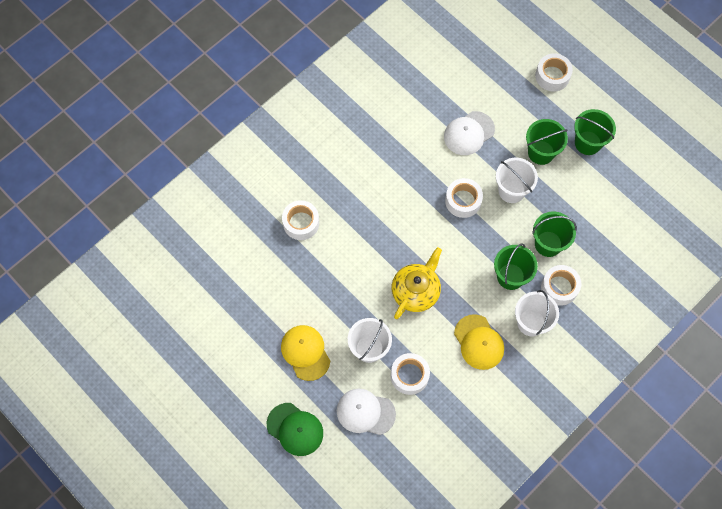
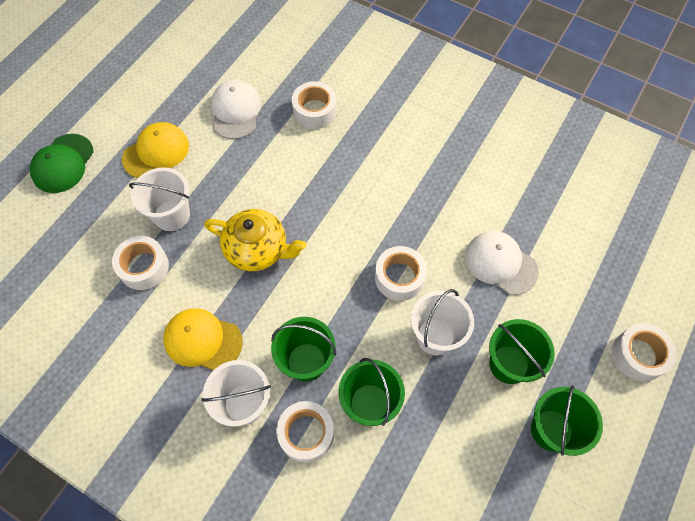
camera: 75 degrees right, 5 degrees down
(365, 412) = (90, 229): white cap -> white cap (235, 111)
(479, 342) = (202, 340): yellow cap -> yellow cap turned 60 degrees clockwise

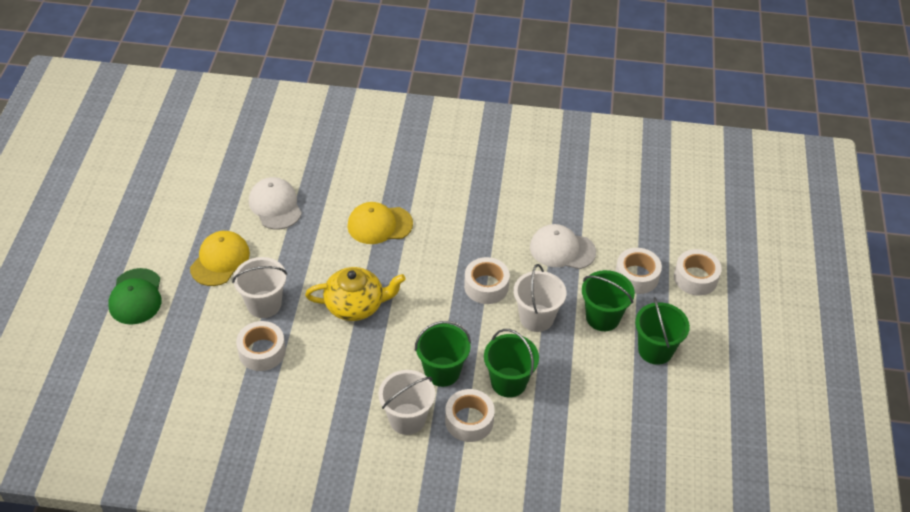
camera: 25 degrees left, 15 degrees down
(202, 340) = (346, 387): yellow cap -> yellow cap (379, 225)
(314, 111) = (347, 184): white tape -> white tape (636, 276)

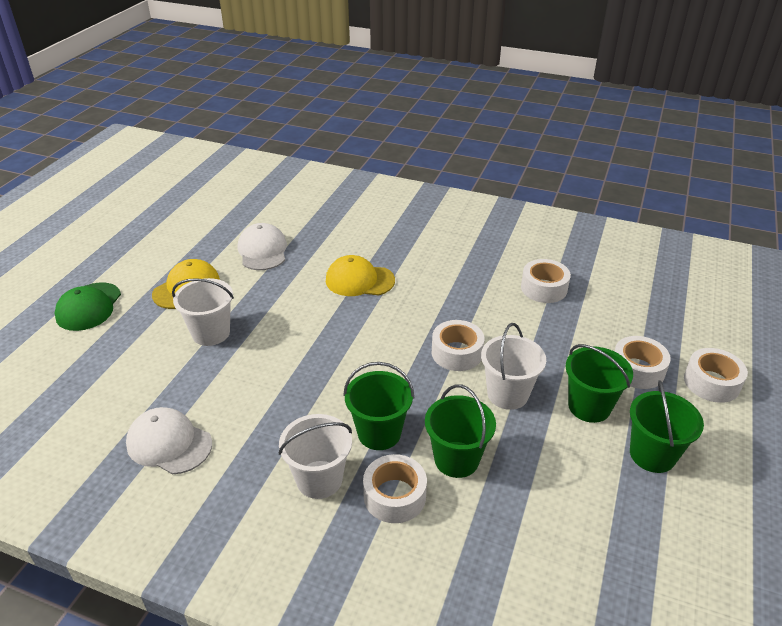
camera: 15 degrees right, 10 degrees down
(262, 351) = (187, 377): white tape -> white tape (544, 288)
(356, 305) = (306, 349): yellow teapot -> none
(562, 249) = (552, 330): white cap -> white cap (169, 443)

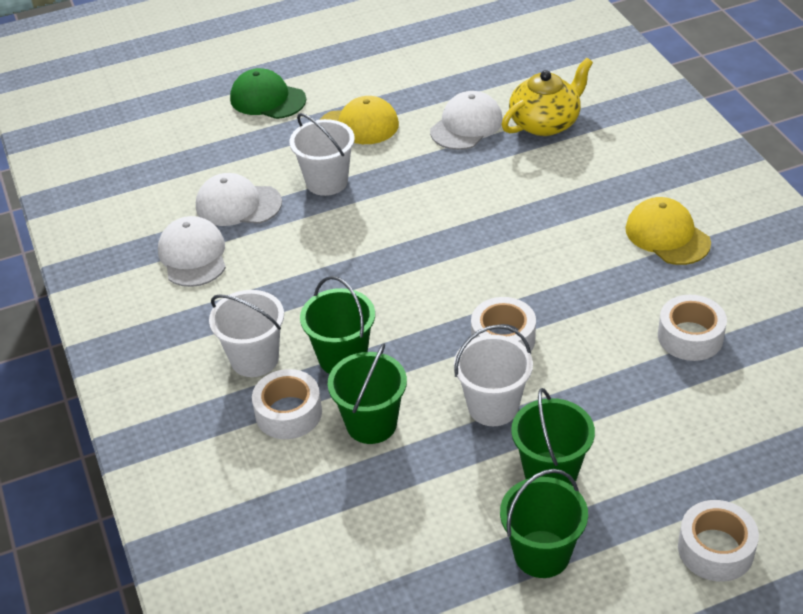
camera: 50 degrees right, 5 degrees up
(89, 307) = (267, 99): green cap -> green cap turned 60 degrees clockwise
(160, 386) = (238, 204): none -> white cap
(310, 225) = (545, 123): none -> yellow teapot
(359, 280) = (514, 210): yellow cap -> yellow cap (667, 235)
(637, 370) = (655, 479): white tape -> none

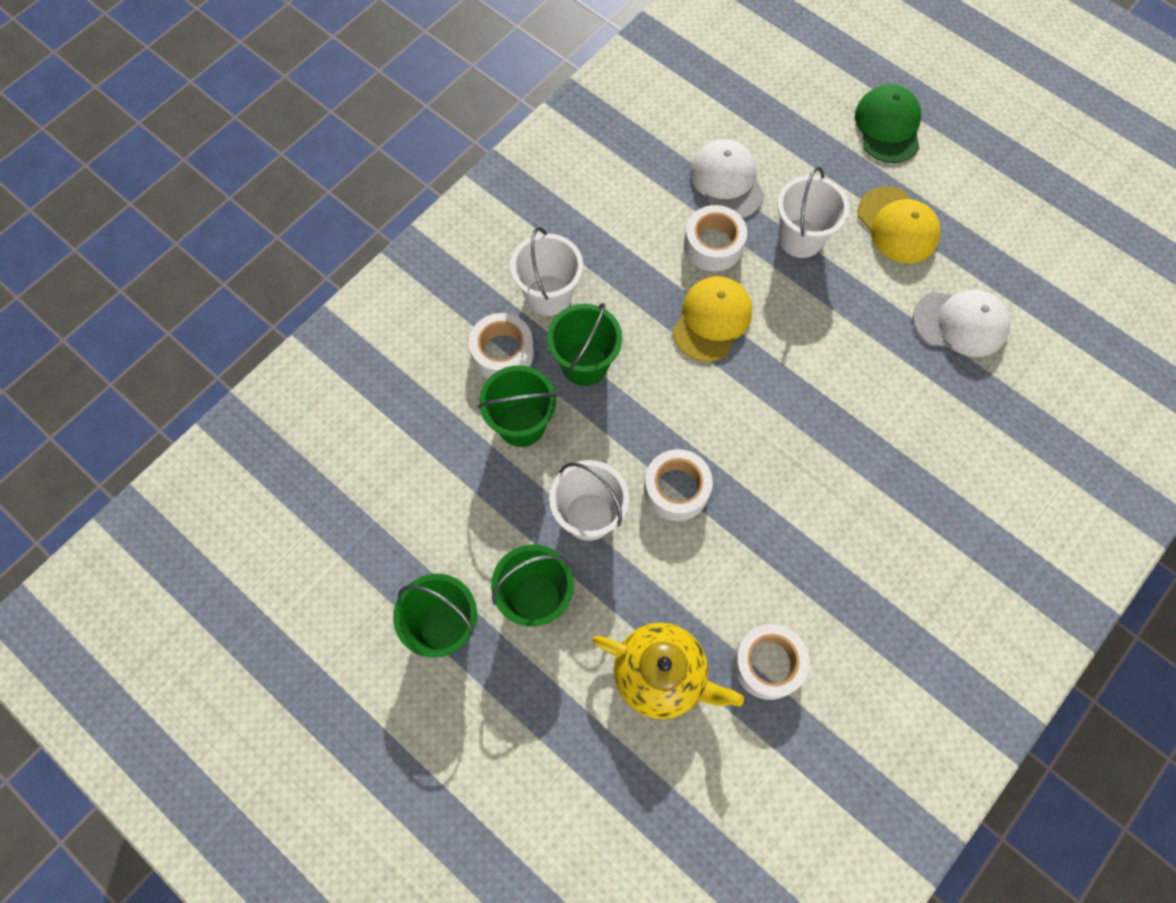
camera: 60 degrees right, 25 degrees up
(193, 255) = (643, 181): white cap -> none
(545, 123) = (1012, 398): yellow teapot -> yellow teapot (661, 675)
(667, 235) = (904, 589): yellow cap -> yellow cap (712, 320)
(715, 549) = (513, 777): white tape -> white tape (713, 245)

